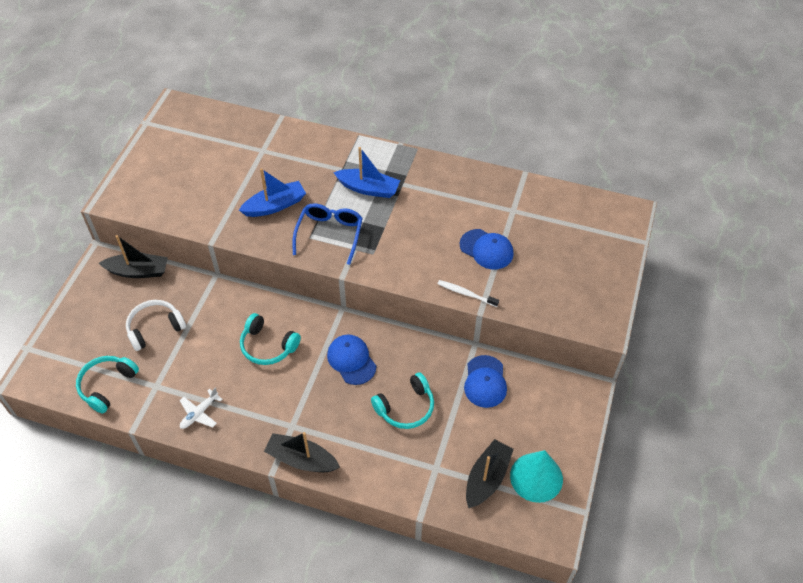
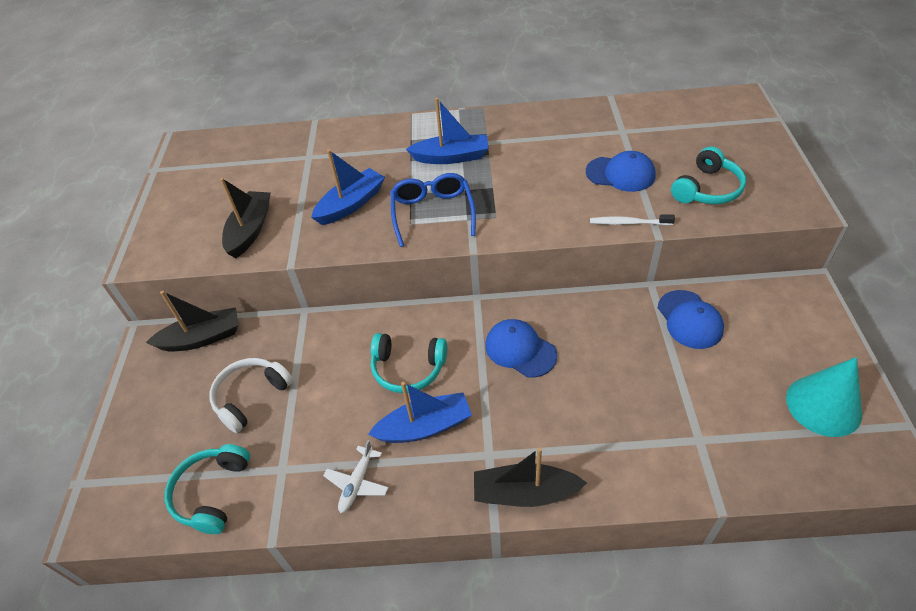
camera: 15 degrees left, 5 degrees down
(259, 392) = (424, 427): none -> blue boat
(405, 407) = (617, 380): turquoise headphones -> turquoise headphones (707, 189)
(487, 478) = (768, 429): black boat -> black boat (250, 230)

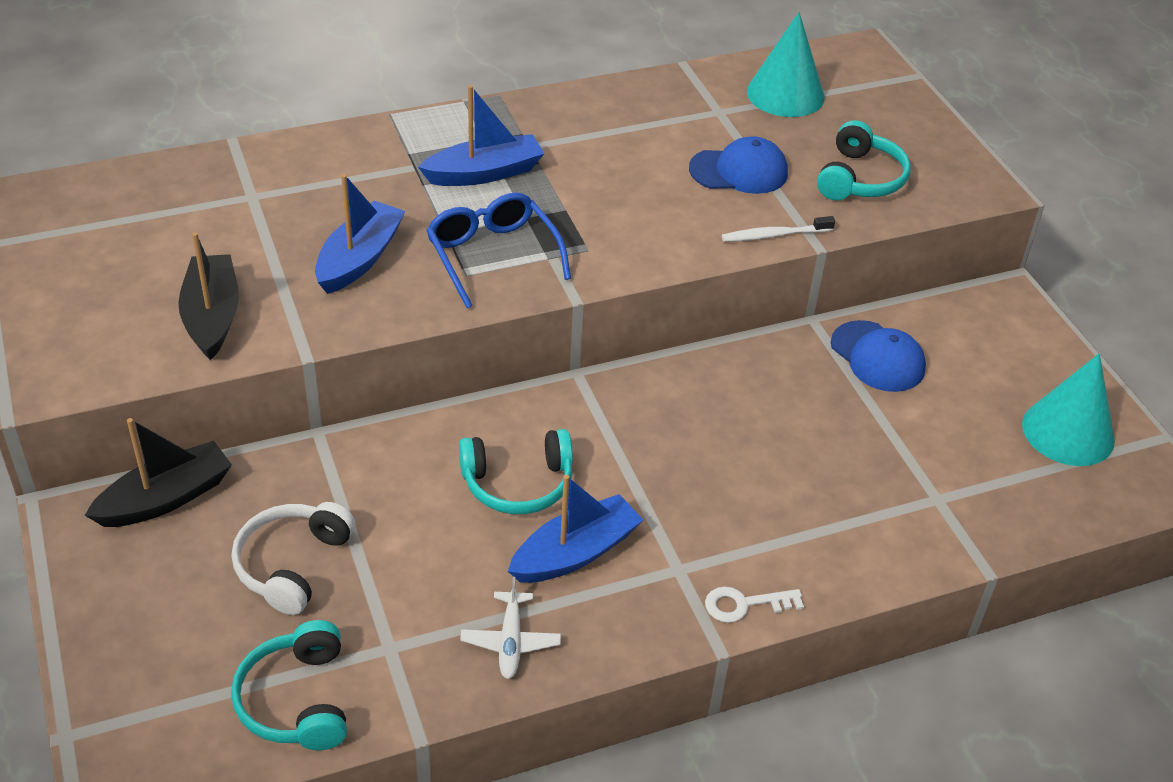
camera: 25 degrees left, 5 degrees down
(520, 350) = (668, 432): blue cap -> none
(525, 493) = (744, 604): black boat -> white key
(674, 123) = (785, 94): none -> turquoise cone

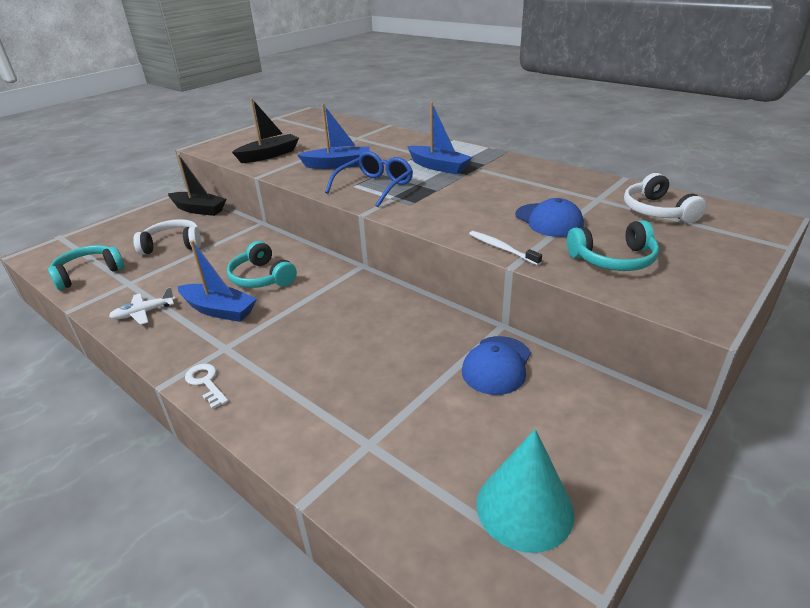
camera: 65 degrees right, 10 degrees down
(785, 94) = (657, 211): turquoise cone -> white headphones

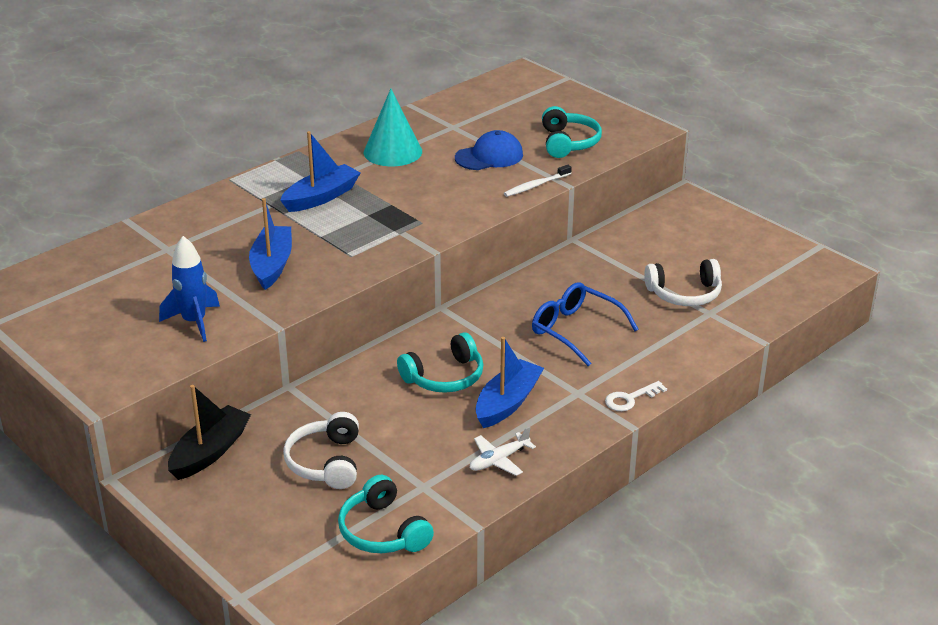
camera: 85 degrees left, 0 degrees up
(143, 313) = (499, 460): white plane -> white plane turned 75 degrees clockwise
(269, 155) = (194, 322): black boat -> blue rocket
(375, 186) = (361, 241): blue glasses -> blue glasses (575, 330)
(497, 365) = (626, 249): blue cap -> none
(524, 507) = (764, 258): turquoise cone -> turquoise cone (392, 152)
(657, 211) = (489, 107): white headphones -> white headphones (684, 294)

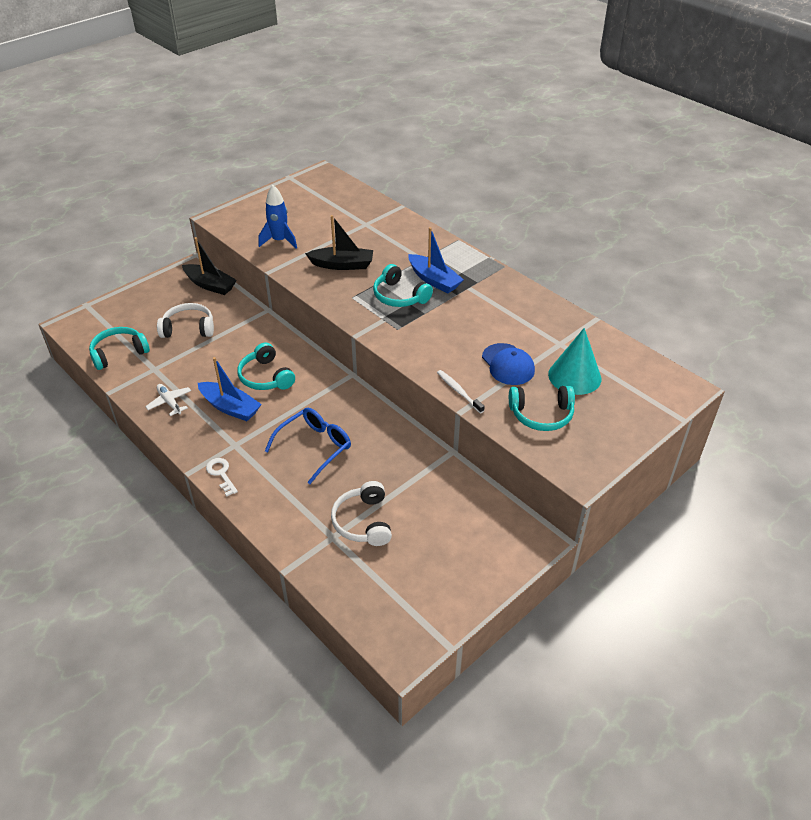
camera: 90 degrees right, 10 degrees up
(272, 265) = (342, 265): blue boat -> black boat
(353, 221) = (399, 296): none -> turquoise headphones
(392, 152) = (509, 311): turquoise cone -> turquoise cone (574, 376)

